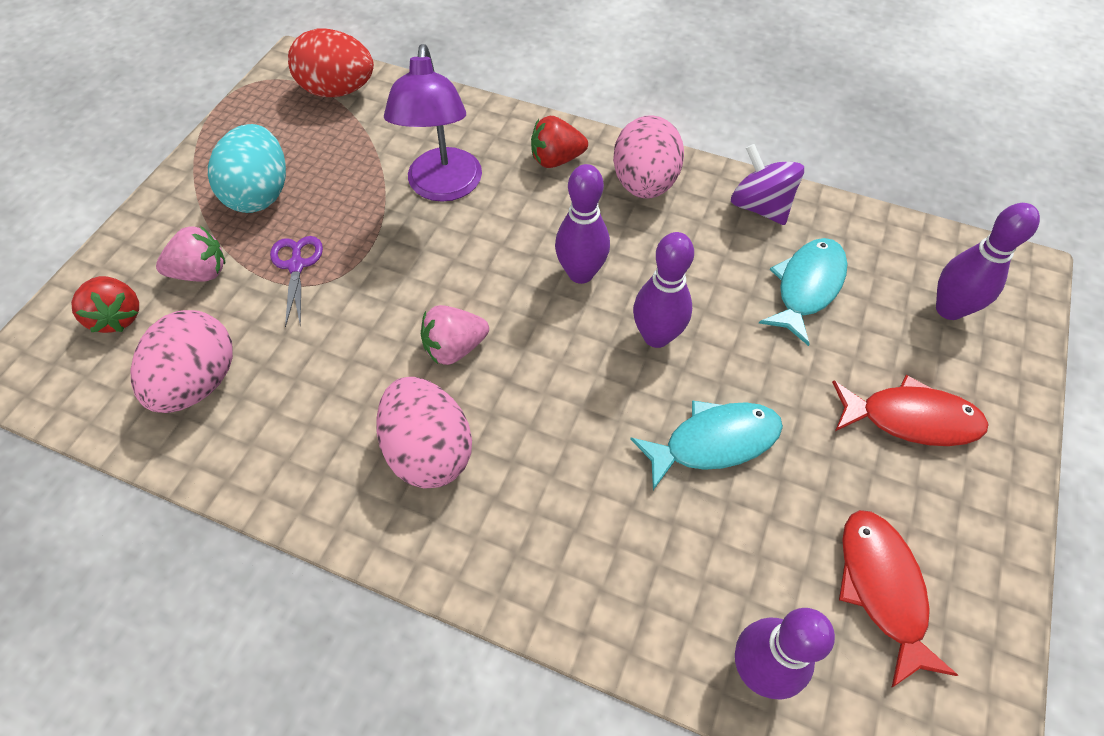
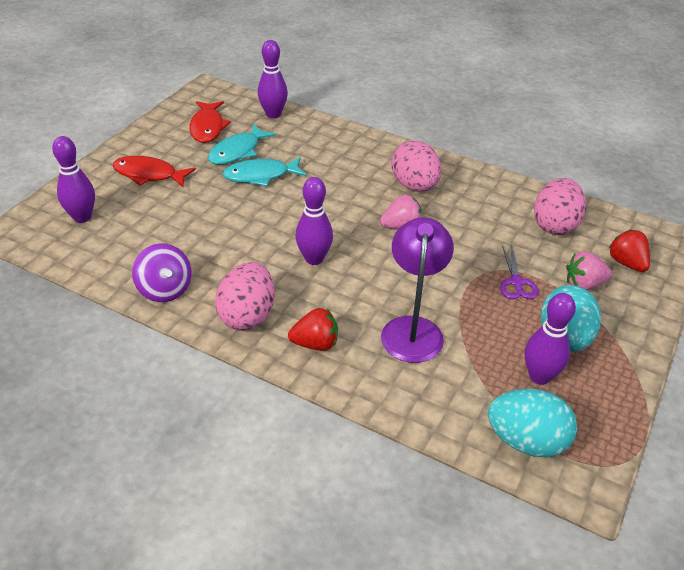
camera: 175 degrees left, 15 degrees down
(338, 90) = (526, 441): red egg -> turquoise egg
(656, 336) = (274, 221): purple bowling pin -> purple bowling pin (539, 376)
(807, 287) = (164, 237): turquoise fish -> turquoise fish (237, 151)

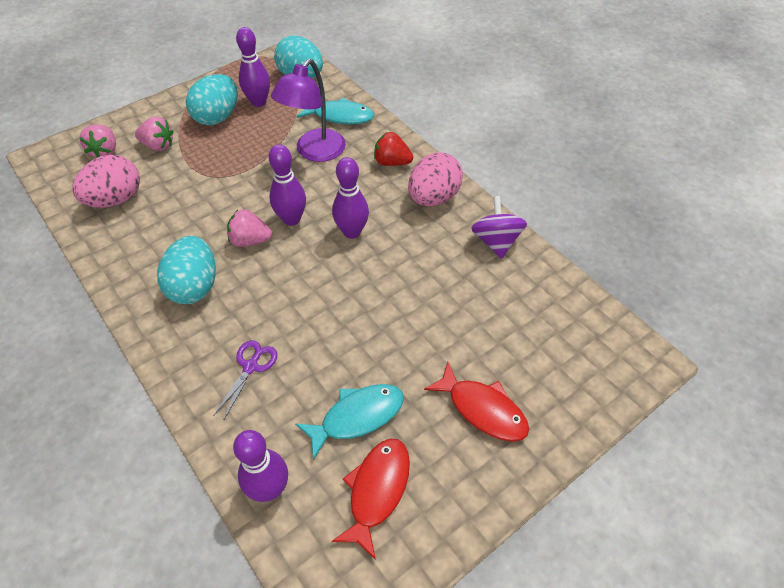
camera: 155 degrees left, 10 degrees up
(82, 217) = (570, 359): purple bowling pin -> purple bowling pin (291, 219)
(260, 176) = (349, 360): turquoise fish -> turquoise fish (340, 116)
(414, 186) = (194, 286): pink egg -> turquoise egg
(516, 283) = (206, 161): purple scissors -> purple scissors (251, 366)
(626, 263) = (105, 151): red strawberry -> pink strawberry

